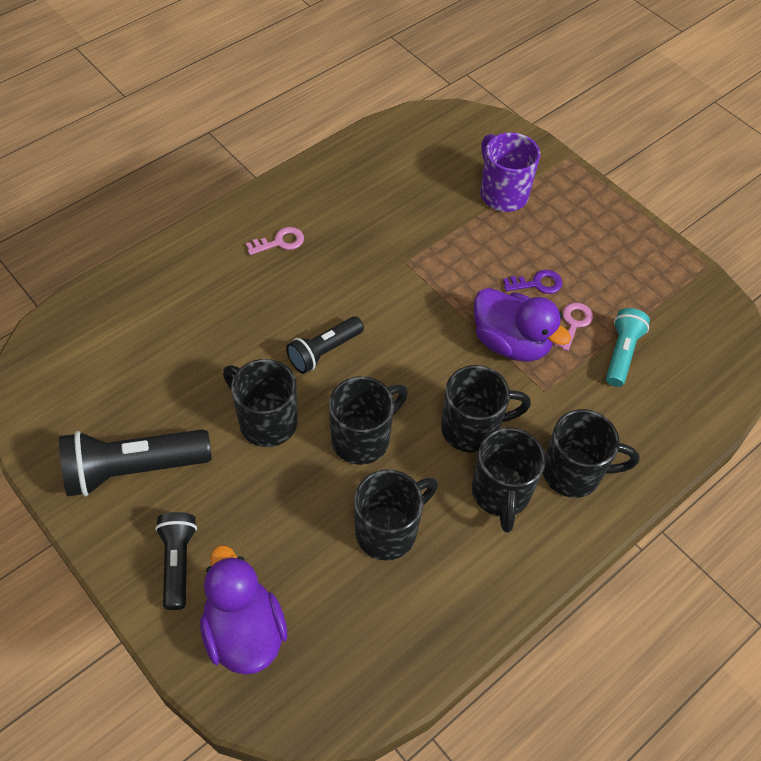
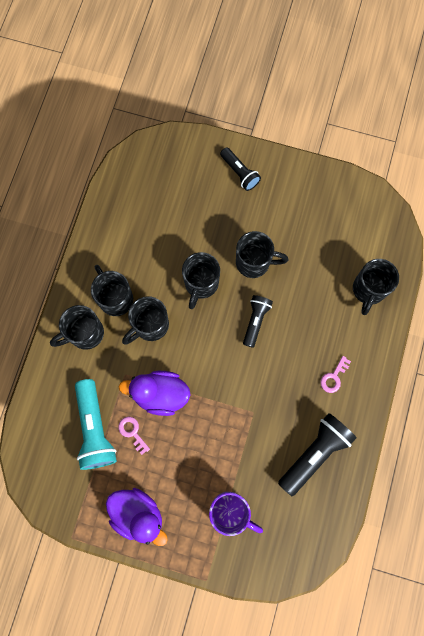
camera: 150 degrees right, 20 degrees up
(133, 469) = (295, 199): black flashlight -> black flashlight (315, 453)
(244, 632) = (189, 164): purple duck -> purple duck (138, 514)
(388, 531) = (157, 245): black mug -> black mug (368, 290)
(537, 283) = (168, 449): purple key -> none
(573, 323) = (132, 432): pink key -> pink key turned 150 degrees clockwise
(621, 353) = (95, 428): turquoise flashlight -> turquoise flashlight, size x1.64

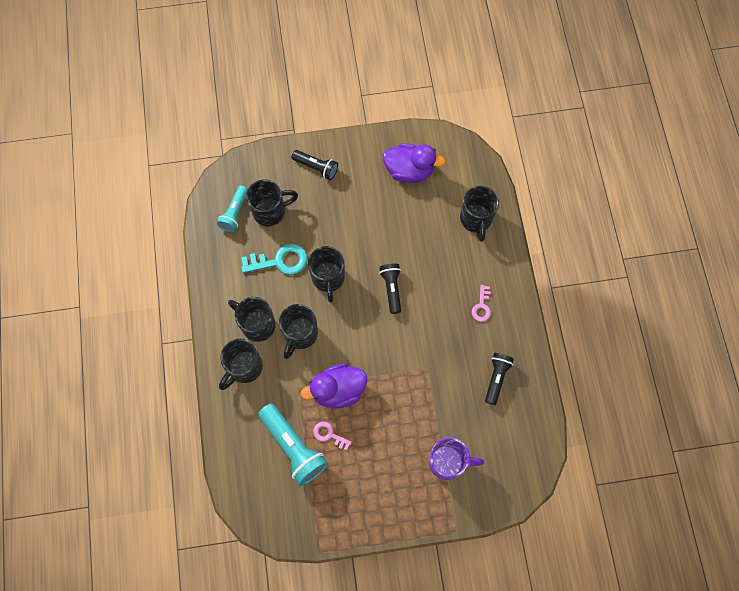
camera: 25 degrees left, 5 degrees down
(138, 514) = (368, 503): purple duck -> purple duck (409, 171)
(144, 184) = (235, 213): none -> turquoise flashlight
(164, 247) = (280, 261): none -> turquoise key
(254, 262) = (366, 239): black mug -> black mug (270, 211)
(315, 453) = (496, 378): black flashlight -> black flashlight, size x0.61

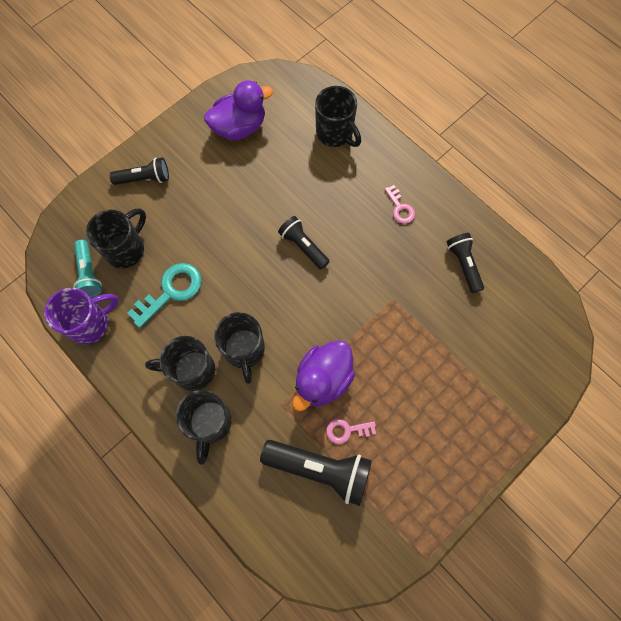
camera: 35 degrees left, 0 degrees up
(293, 447) = (320, 469): turquoise flashlight -> black flashlight
(328, 278) = (233, 277): black mug -> none
(448, 462) = (480, 375): purple mug -> purple mug (91, 323)

